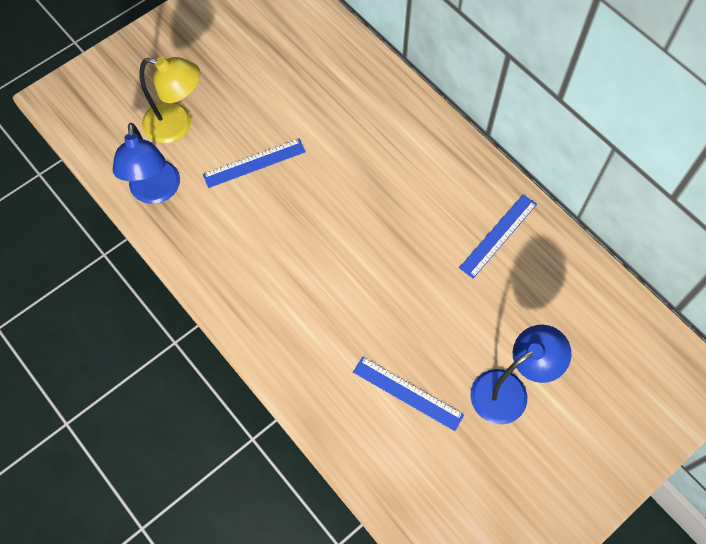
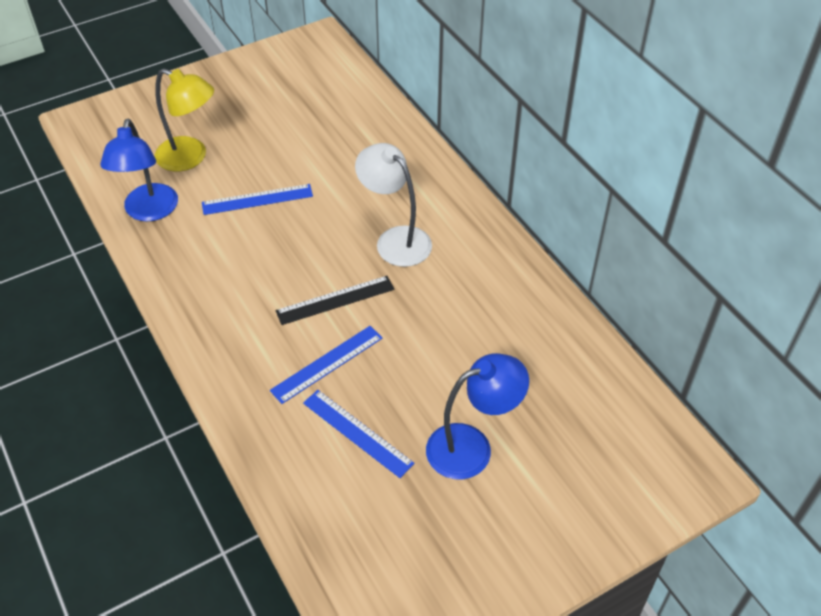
camera: 10 degrees right, 15 degrees down
(354, 261) = (335, 300): none -> black ruler
(393, 188) = (395, 239): none -> white lamp
(498, 235) = (497, 298): blue ruler -> blue ruler (327, 364)

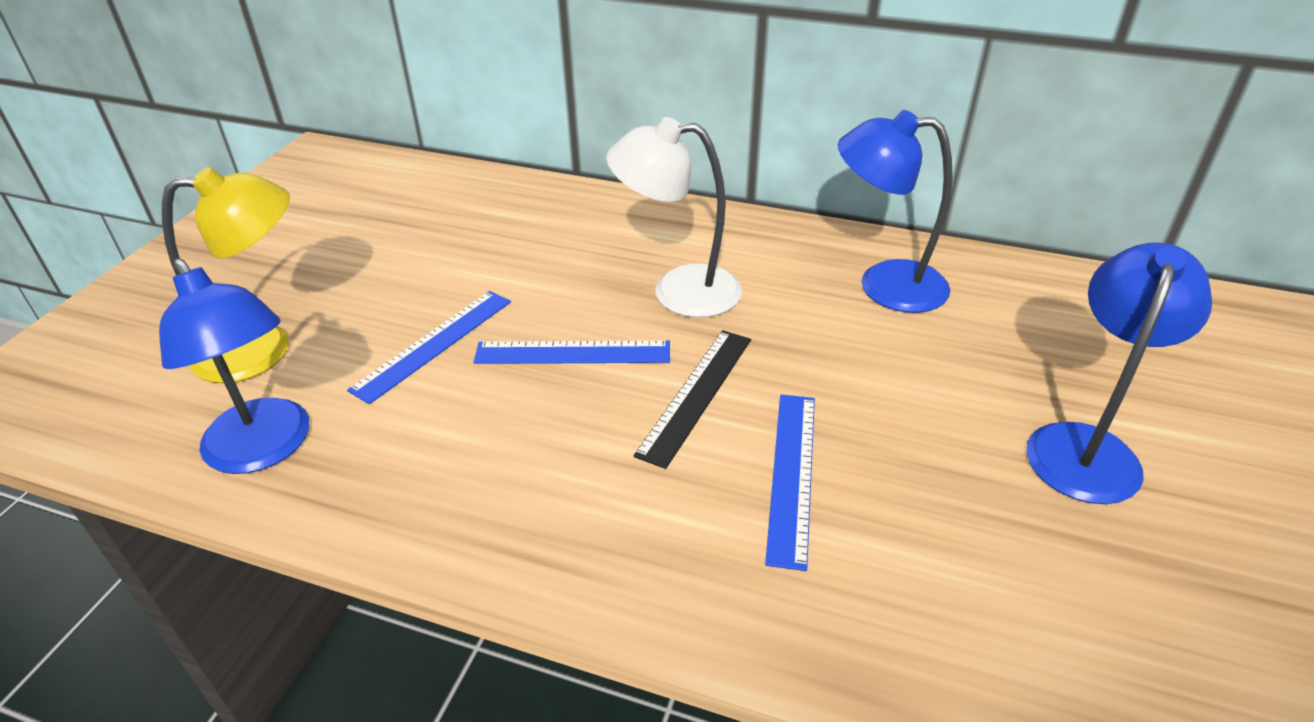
camera: 40 degrees left, 10 degrees down
(357, 432) = (950, 531): blue ruler -> blue ruler (573, 352)
(503, 303) = (884, 285): none -> blue lamp

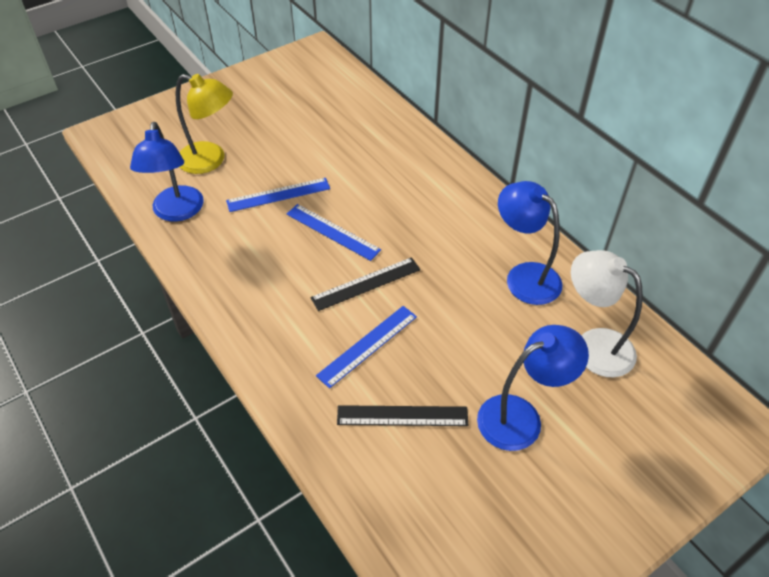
camera: 35 degrees right, 10 degrees up
(678, 291) = (413, 223): white lamp -> white lamp (593, 345)
(951, 542) = (402, 416): none -> black ruler

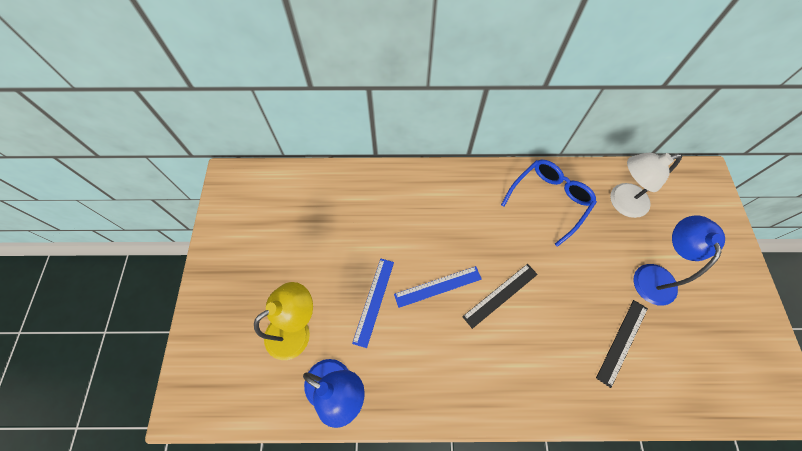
camera: 55 degrees left, 15 degrees up
(366, 283) = (500, 295): black ruler -> black ruler turned 45 degrees clockwise
(368, 345) = (555, 327): blue ruler -> none
(524, 276) = (549, 200): blue lamp -> blue glasses

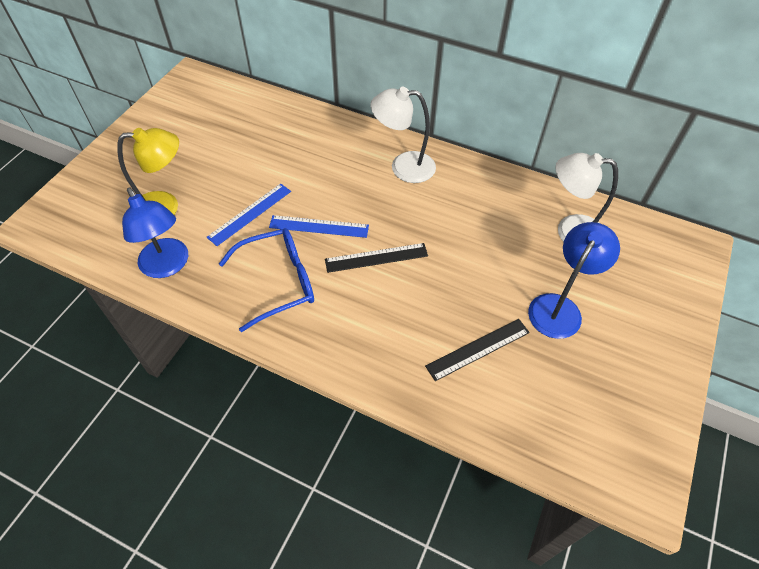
camera: 25 degrees right, 10 degrees down
(468, 196) = (403, 167): none -> white lamp
(549, 200) = (489, 200): blue glasses -> blue glasses (279, 282)

